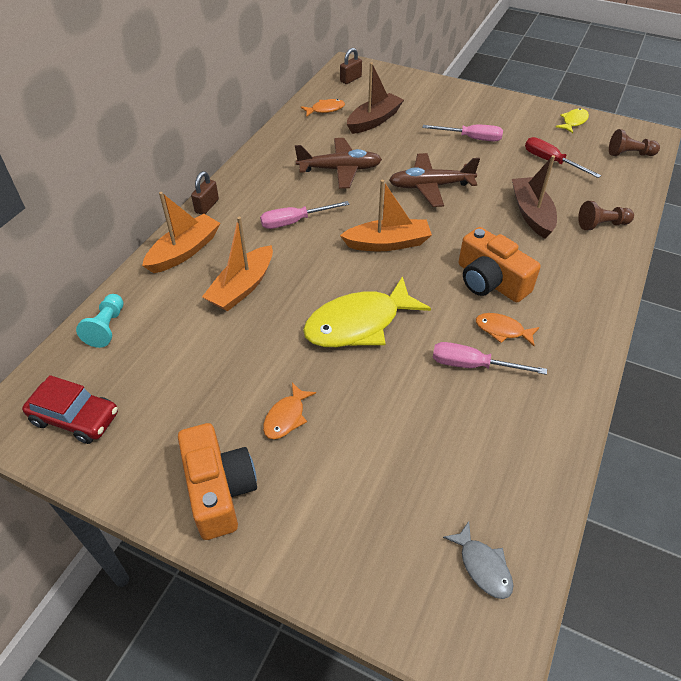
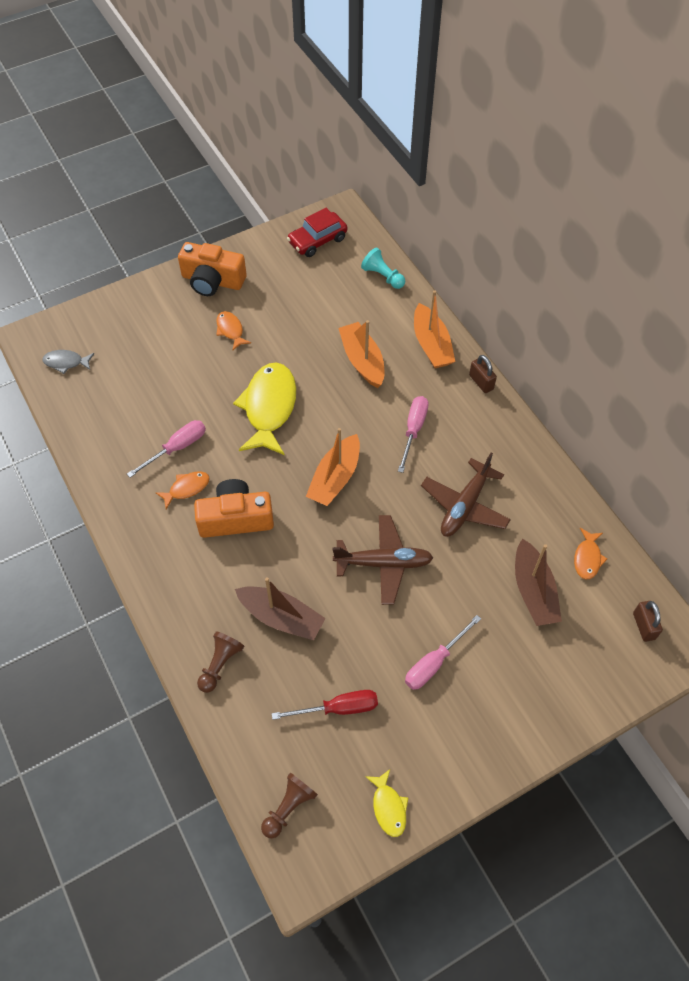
camera: 125 degrees right, 10 degrees up
(430, 186) = (383, 563): brown plane -> brown plane turned 60 degrees clockwise

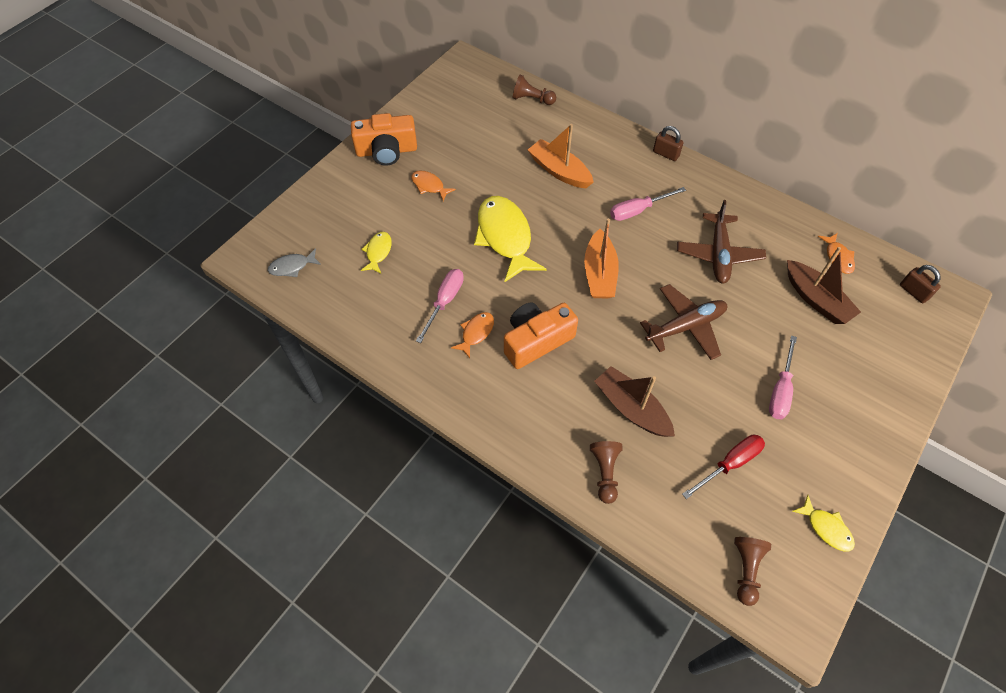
camera: 25 degrees left, 0 degrees up
(147, 377) = (378, 252): none -> yellow fish
(281, 617) = (631, 408): brown boat -> brown boat turned 135 degrees counterclockwise
(317, 240) = (458, 89): red car -> none
(383, 276) = (532, 99): turquoise pawn -> brown pawn
(413, 430) = (638, 210): pink screwdriver -> pink screwdriver turned 105 degrees counterclockwise
(431, 345) = (607, 139): orange boat -> none

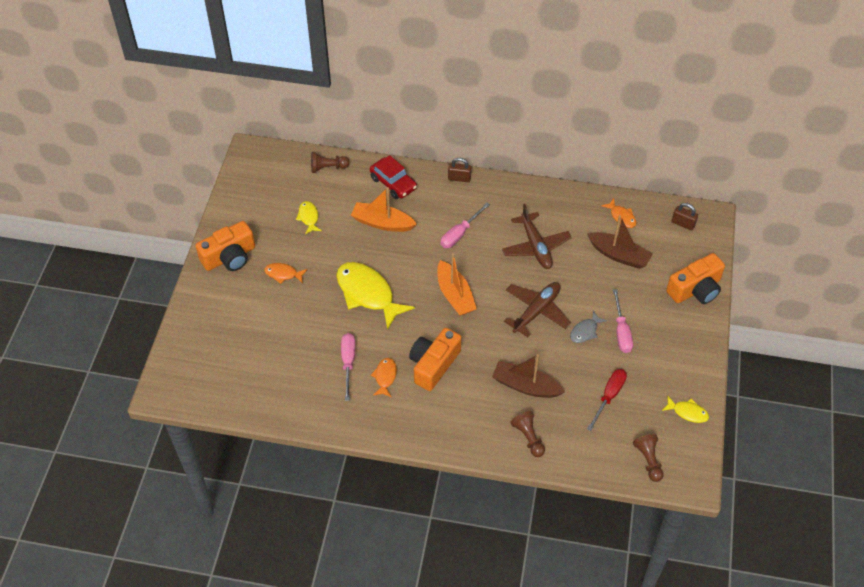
camera: 25 degrees left, 5 degrees down
(292, 266) = (208, 383): grey fish -> grey fish (585, 331)
(378, 252) = (272, 344): yellow fish -> yellow fish (308, 217)
(592, 136) = (393, 183): none -> red car
(899, 375) = (695, 289): none -> orange camera

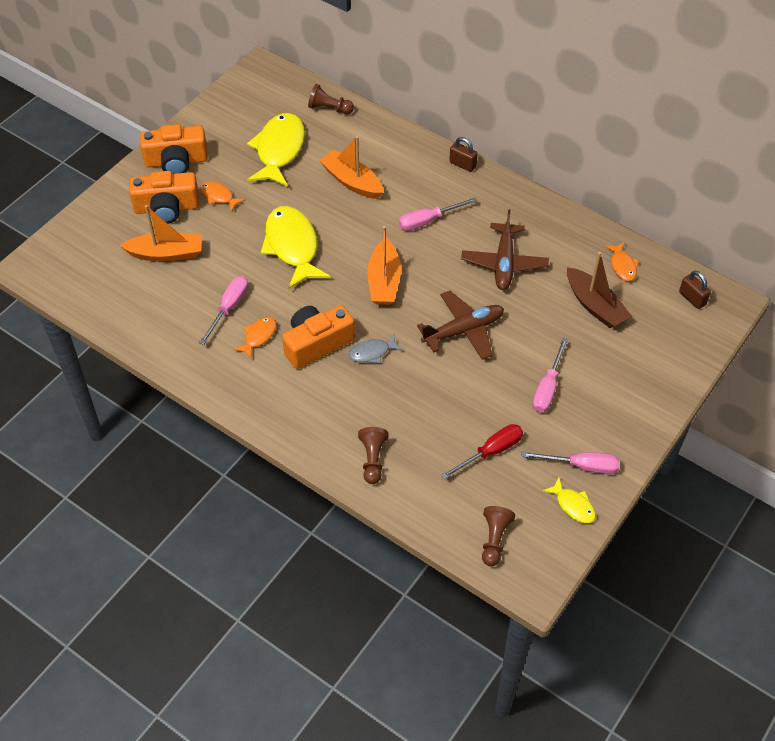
camera: 25 degrees right, 0 degrees up
(270, 338) = (166, 253): none -> orange boat
(308, 217) = (279, 150): yellow fish -> yellow fish, size x2.08
(393, 183) = (388, 146): red car -> none
(525, 386) = (403, 404): brown boat -> none
(585, 331) = (506, 372): grey fish -> grey fish (372, 352)
(677, 381) = (581, 466): none -> pink screwdriver
(695, 289) = (664, 375): orange camera -> orange camera (167, 208)

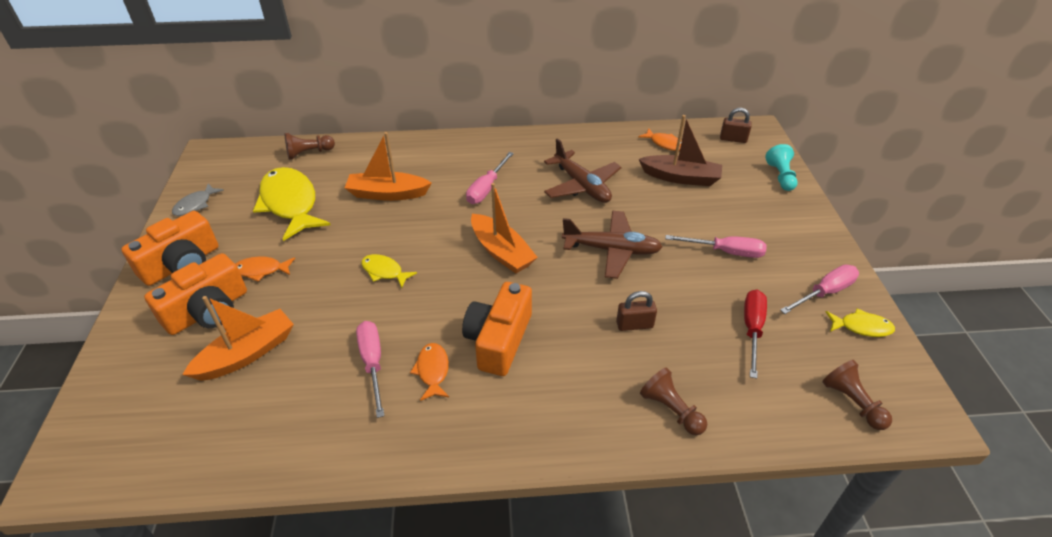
camera: 40 degrees left, 10 degrees down
(292, 246) = (384, 271): yellow fish -> yellow fish, size x0.48
(372, 352) = (558, 315): grey fish -> grey fish (195, 205)
(462, 164) = (469, 139): brown padlock -> brown padlock (634, 325)
(463, 330) = (612, 250): brown plane -> brown plane turned 75 degrees clockwise
(547, 388) = (725, 252): pink screwdriver -> pink screwdriver turned 60 degrees counterclockwise
(684, 358) = (780, 176): none -> turquoise pawn

